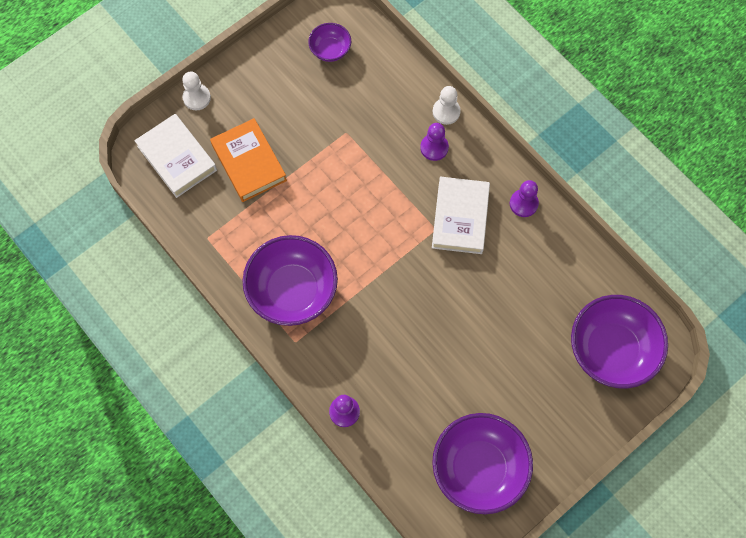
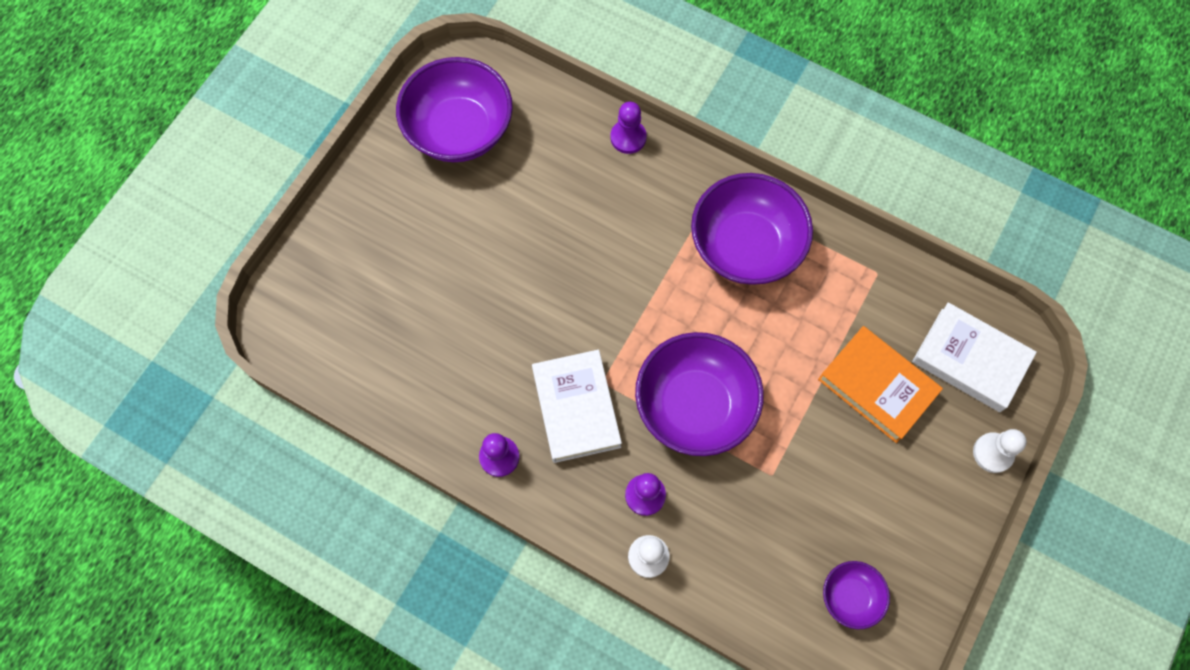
camera: 160 degrees right, 0 degrees up
(611, 350) = (339, 306): purple bowl -> purple bowl (694, 405)

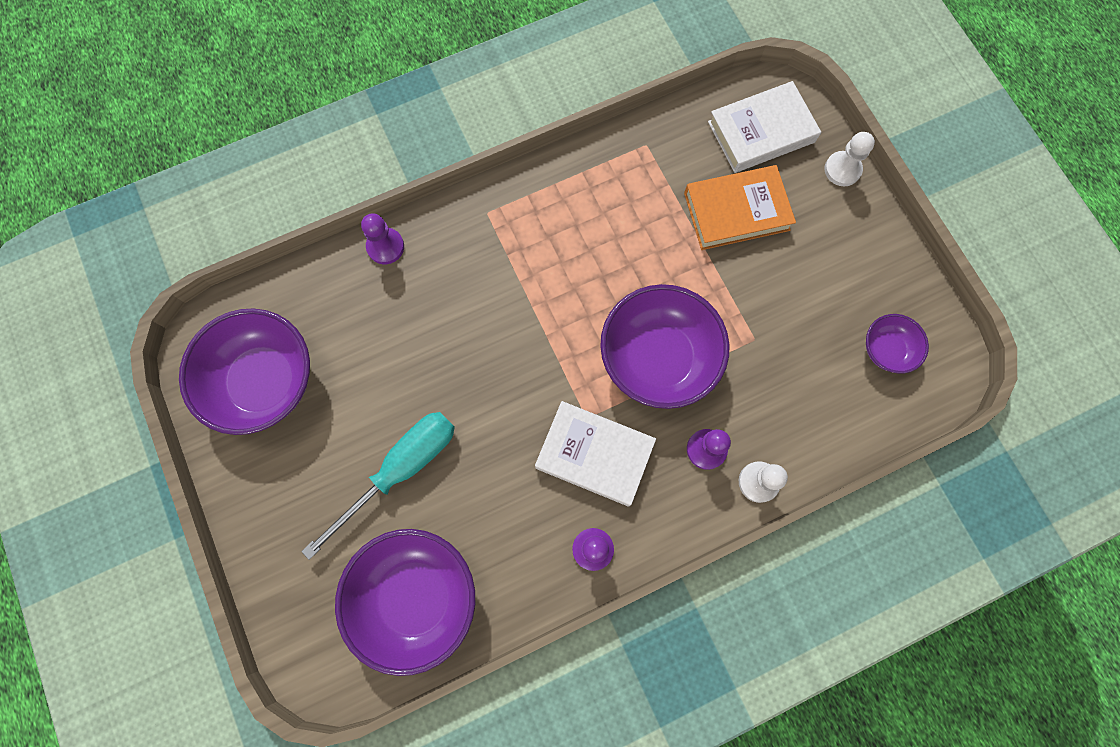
camera: 55 degrees left, 5 degrees up
(461, 272) = (401, 470): none -> turquoise screwdriver
(745, 246) = (552, 224): purple bowl -> purple bowl (415, 597)

